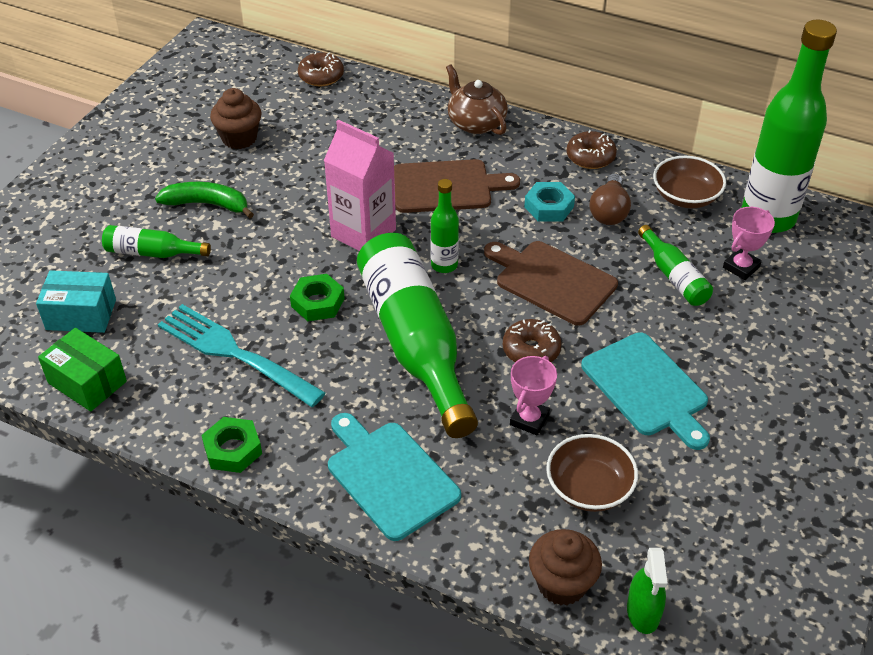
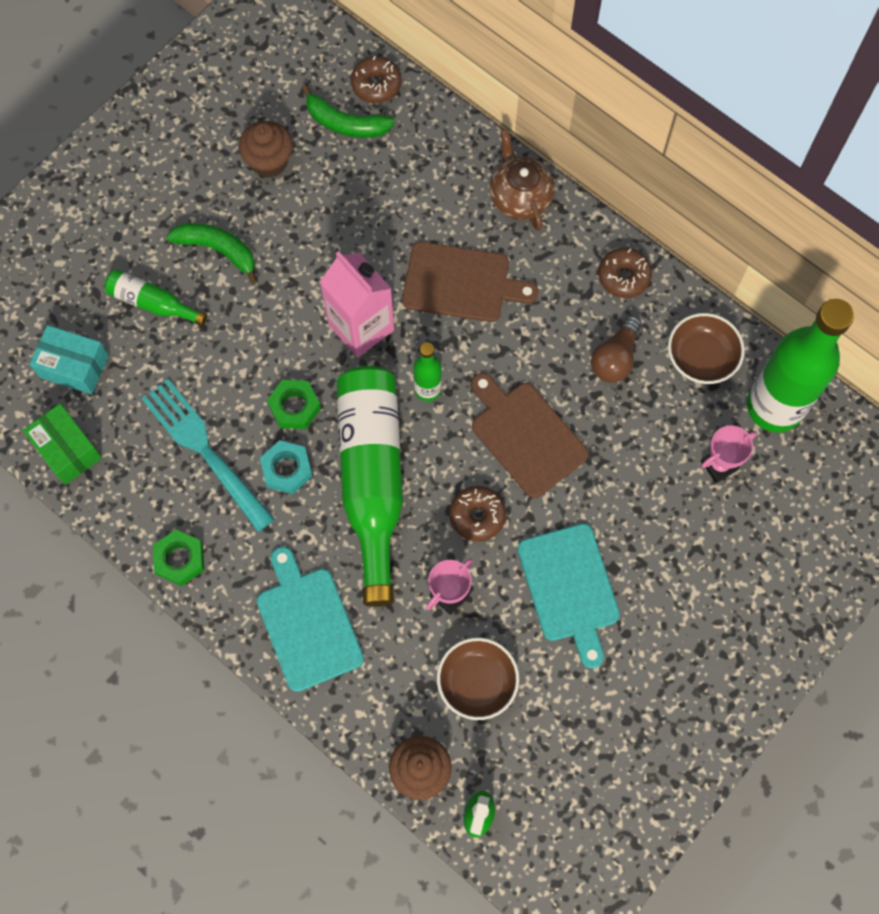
camera: 15 degrees right, 25 degrees up
(302, 103) = (345, 123): none -> green banana
(549, 207) = (556, 337): turquoise nut -> turquoise nut (287, 469)
(674, 276) = (647, 460): green bottle -> none

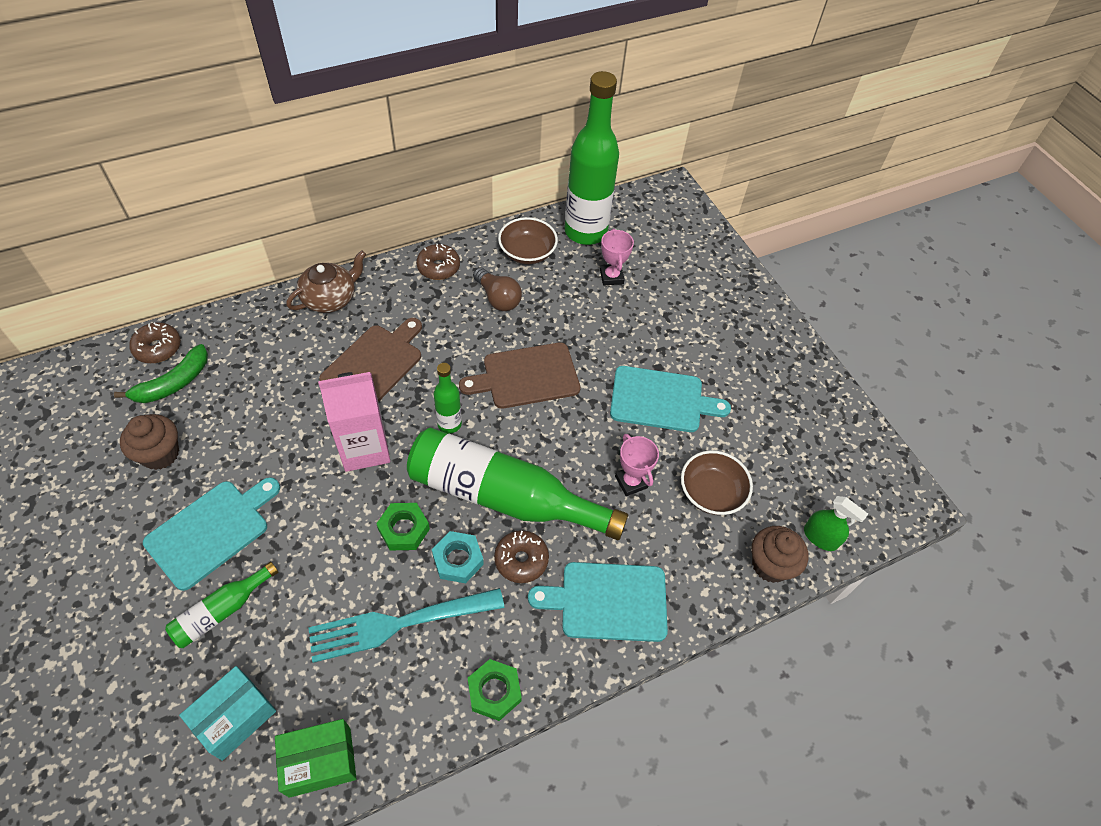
camera: 70 degrees left, 15 degrees down
(218, 250) = (212, 531): green banana -> turquoise cutting board
(477, 516) = (574, 435): brown donut -> brown donut (521, 560)
(520, 196) = (330, 298): brown teapot -> brown teapot turned 135 degrees clockwise

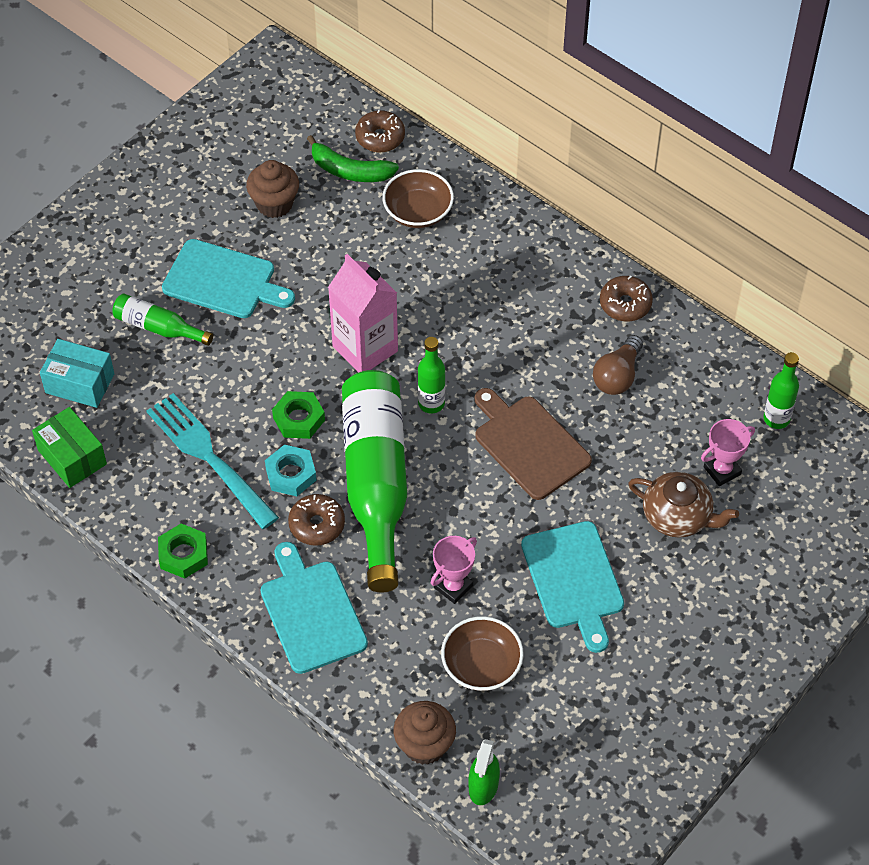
camera: 70 degrees right, 0 degrees up
(330, 298) = (522, 234): brown teapot -> brown teapot (678, 516)
(375, 364) = (464, 310): brown cutting board -> none
(527, 252) = (703, 375): brown bowl -> brown bowl (418, 212)
(585, 232) = (776, 419): green bottle -> green bottle, size x0.47

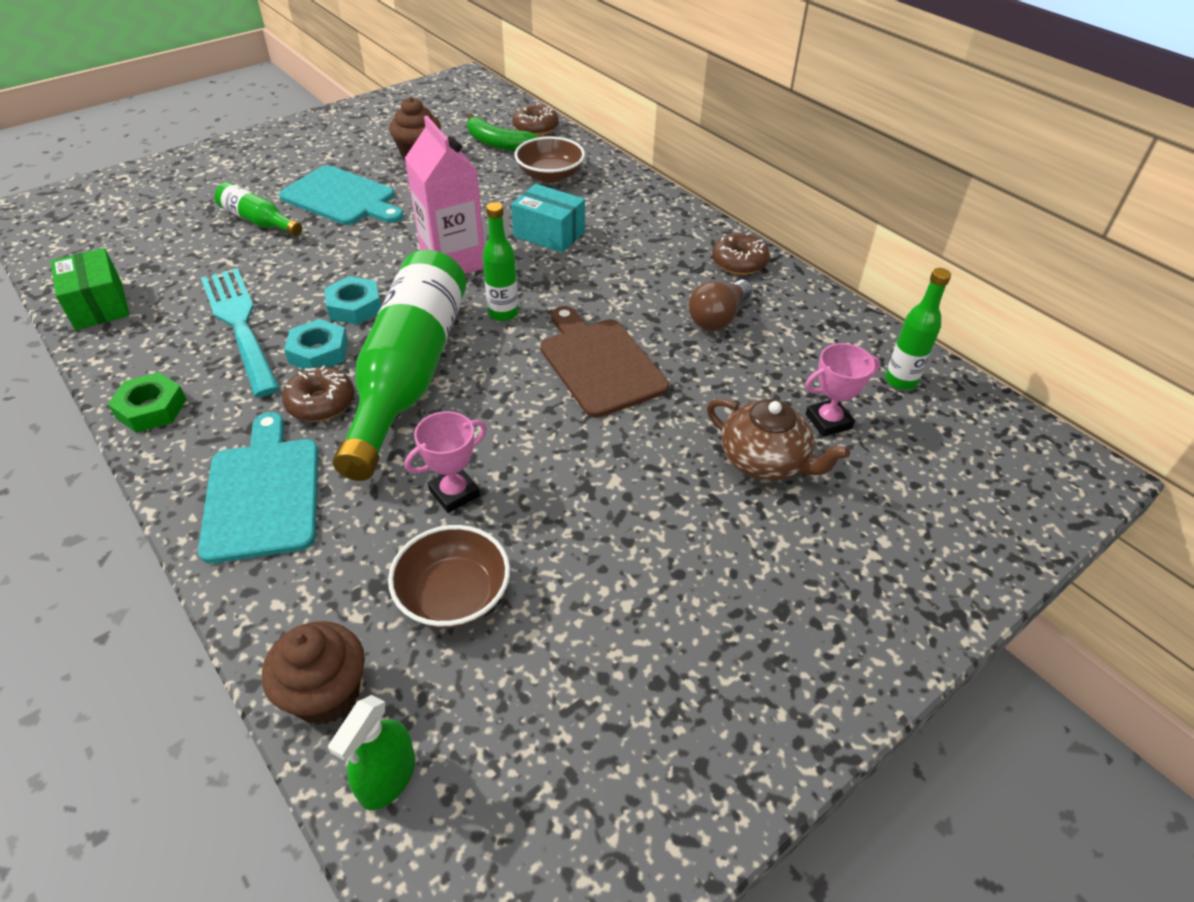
camera: 10 degrees right, 10 degrees down
(80, 383) = (152, 250): turquoise box -> turquoise box (549, 234)
(299, 419) = (355, 307): green nut -> turquoise nut
(573, 580) = (613, 510): turquoise cutting board -> none

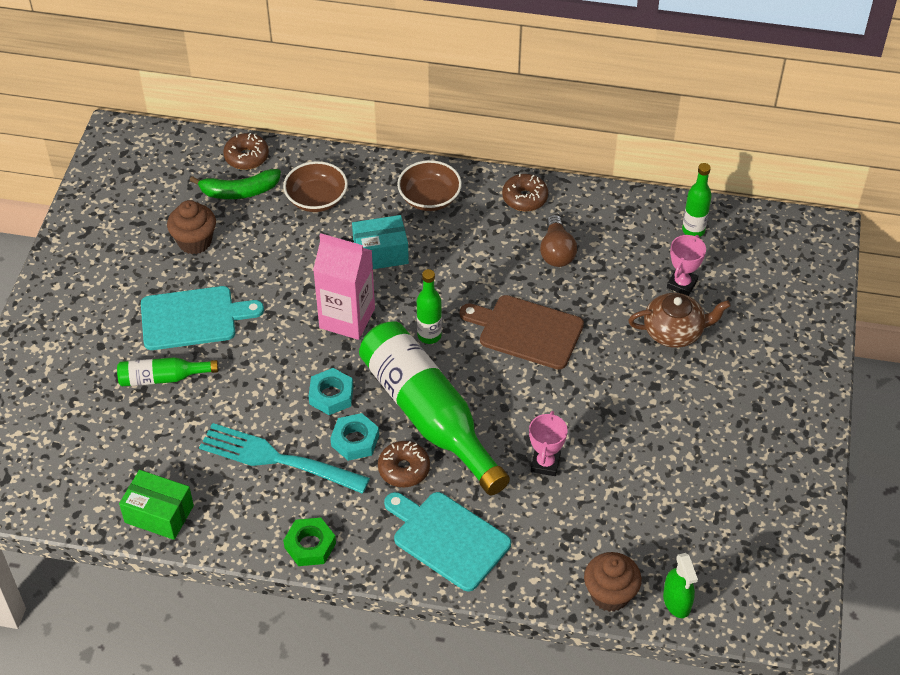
camera: 40 degrees left, 5 degrees up
(454, 595) = (609, 511): brown bowl -> brown bowl (429, 198)

